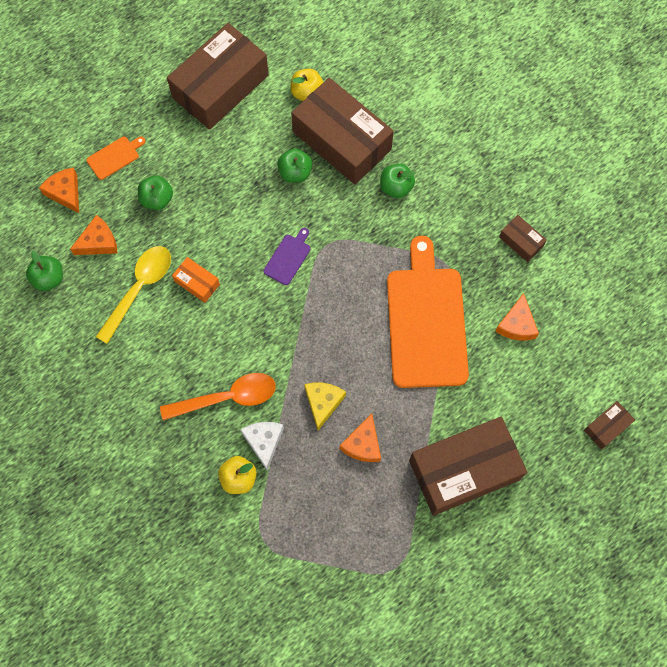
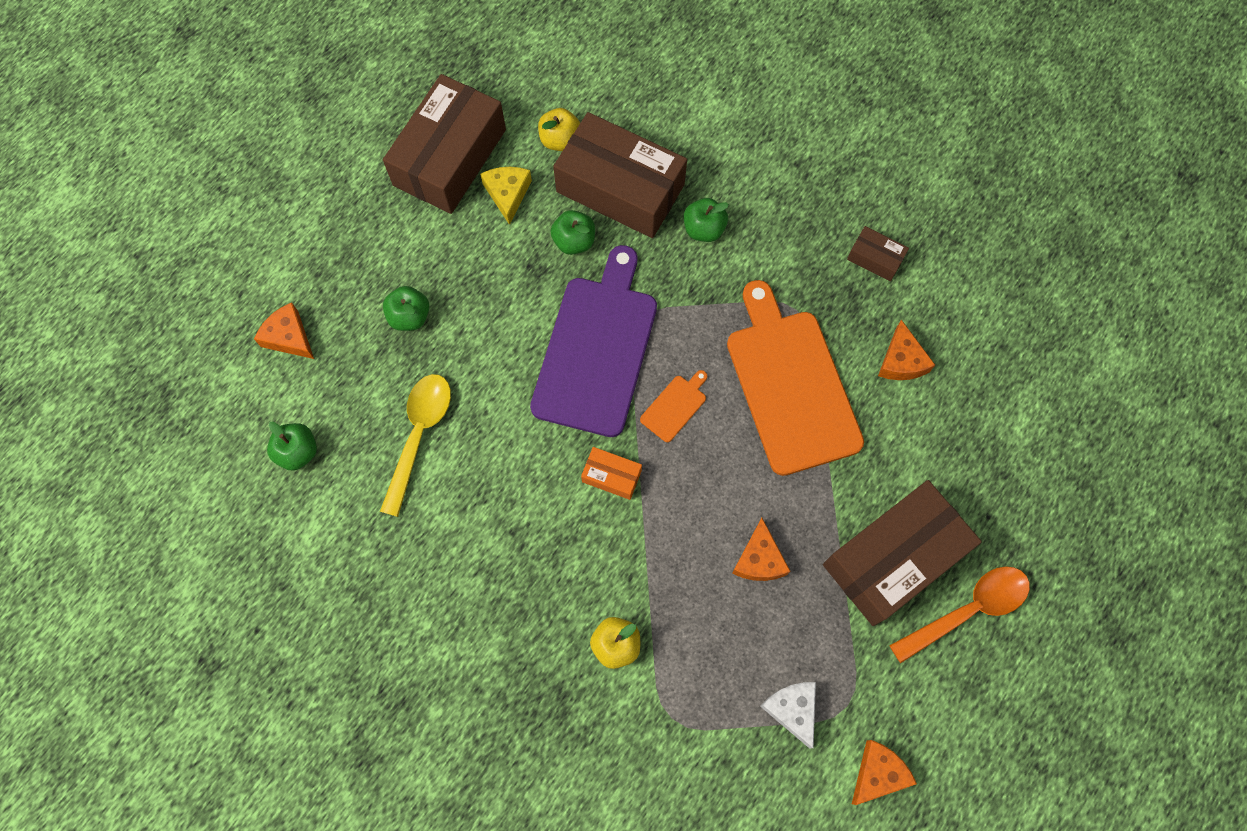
camera: 15 degrees left, 0 degrees up
(99, 242) = (350, 389): orange cheese -> orange cheese (878, 773)
(115, 157) = (340, 276): orange cutting board -> orange cutting board (675, 406)
(197, 283) = (491, 409): orange box -> orange box (611, 476)
(227, 398) = (571, 546): orange spoon -> orange spoon (967, 610)
(264, 442) = (634, 589): white cheese -> white cheese (792, 709)
(288, 258) = (596, 349): purple cutting board -> purple cutting board, size x2.47
(323, 403) = (694, 520): yellow cheese -> yellow cheese (507, 194)
(607, 427) = (1048, 458): brown box -> none

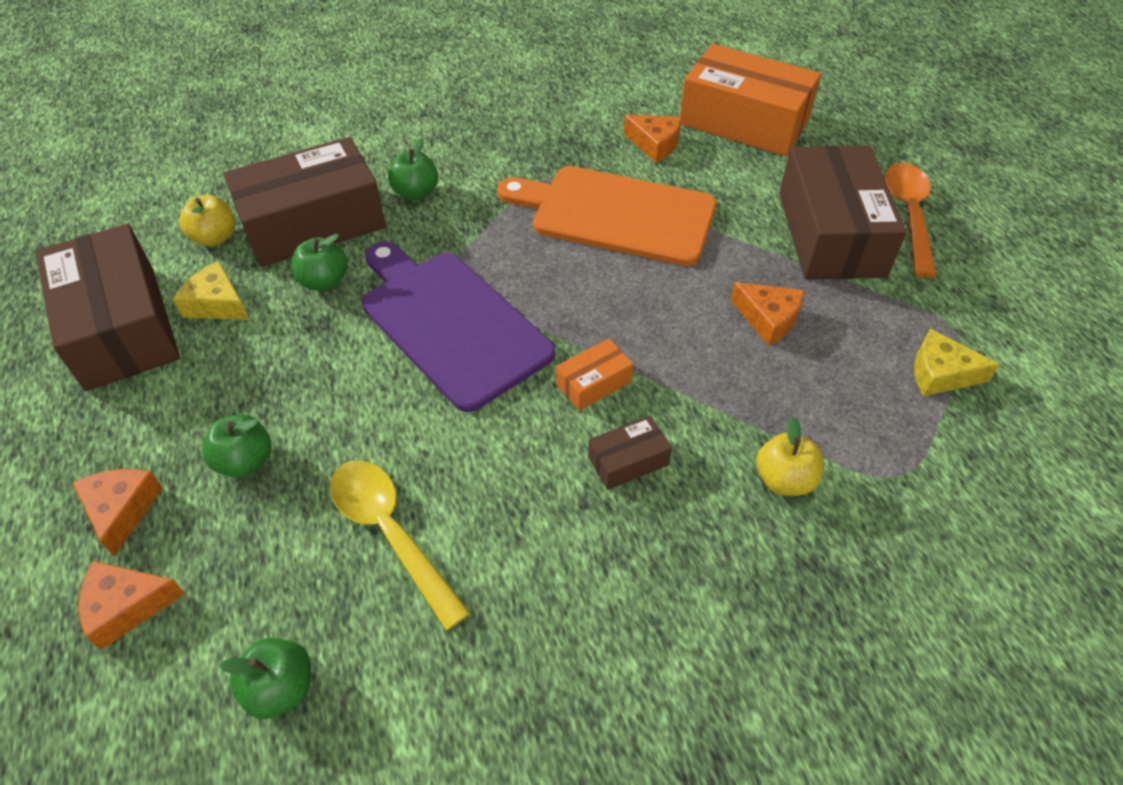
camera: 55 degrees left, 20 degrees down
(675, 406) = (564, 298): orange cutting board -> none
(792, 709) = (940, 374): white cheese -> yellow cheese
(875, 258) = (552, 115): brown box -> brown box (628, 461)
(878, 773) = (1038, 346): orange cheese -> orange cheese (121, 510)
(992, 413) = (744, 121): none -> orange box

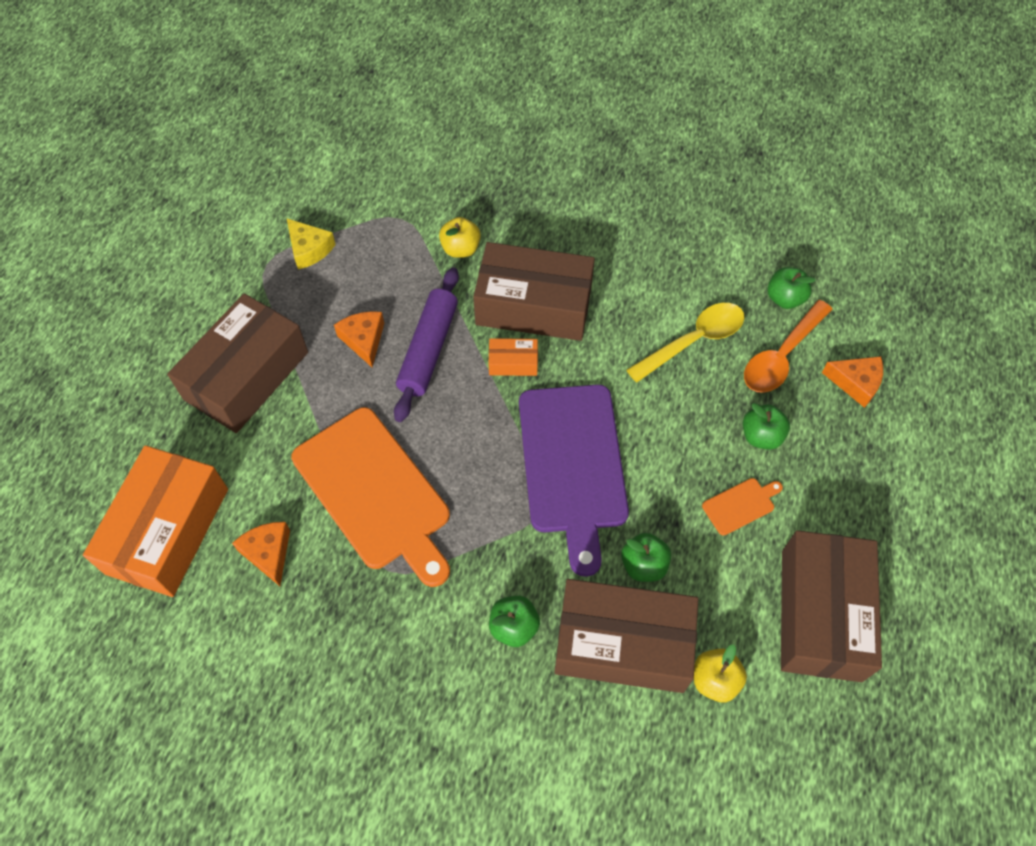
camera: 145 degrees left, 10 degrees up
(121, 510) = (848, 446): orange cheese -> none
(217, 303) = (737, 593): yellow cheese -> none
(243, 377) = (740, 505): none -> orange cutting board
(391, 533) = (693, 341): yellow spoon -> yellow spoon turned 120 degrees counterclockwise
(628, 461) = (534, 305): brown box -> brown box, size x2.31
(695, 346) = (428, 349): none -> purple rolling pin
(744, 121) = (167, 530): orange box -> orange box turned 45 degrees clockwise
(909, 215) = (175, 356): orange spoon -> orange spoon (782, 355)

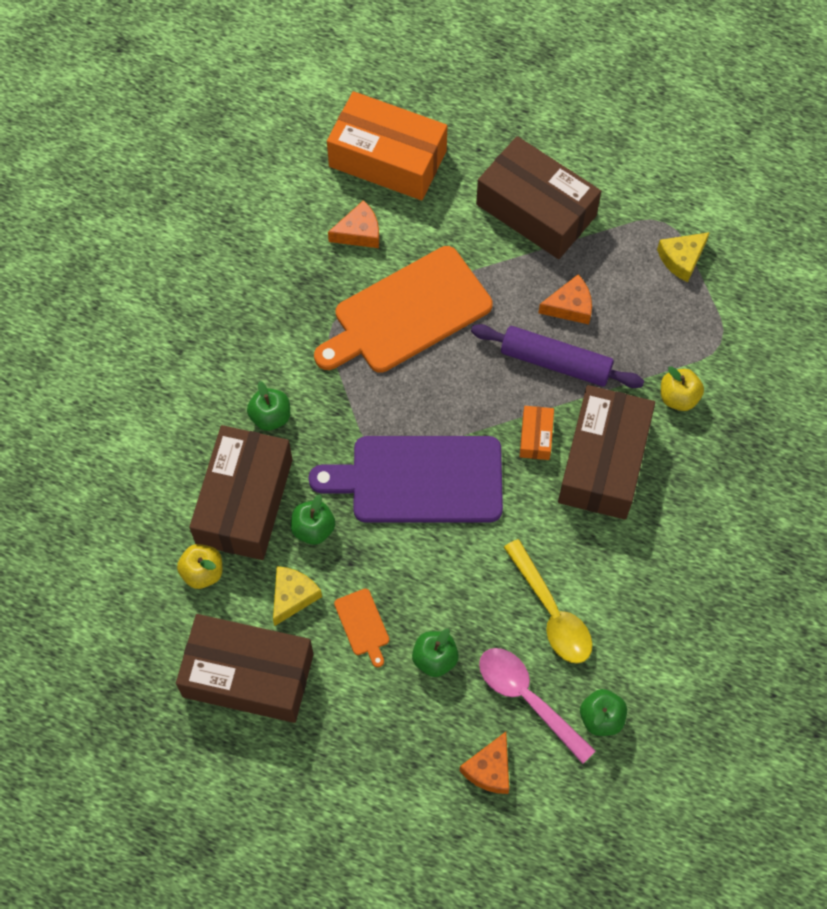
camera: 95 degrees right, 5 degrees up
(723, 578) = (293, 596): none -> yellow cheese
(782, 355) = (528, 699): orange spoon -> pink spoon

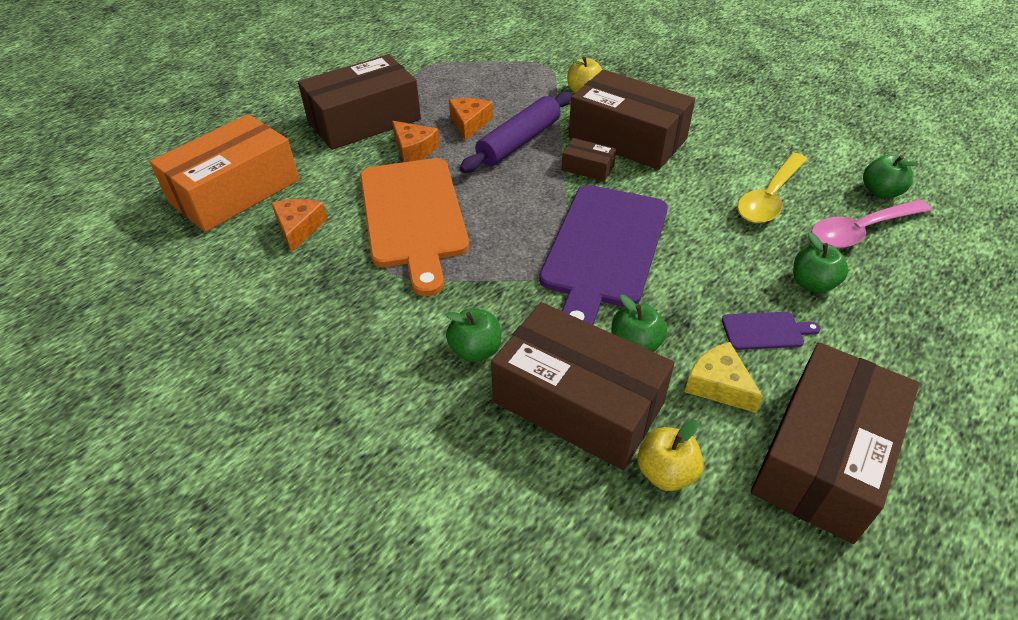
camera: 70 degrees left, 20 degrees down
(363, 625) = (765, 331): orange cutting board -> purple cutting board
(489, 769) = (940, 273): orange cheese -> orange cheese (414, 149)
(536, 437) = (587, 168): orange box -> brown box
(551, 612) = (769, 197): yellow spoon -> yellow spoon turned 135 degrees clockwise
(681, 259) = (463, 65): yellow cheese -> none

